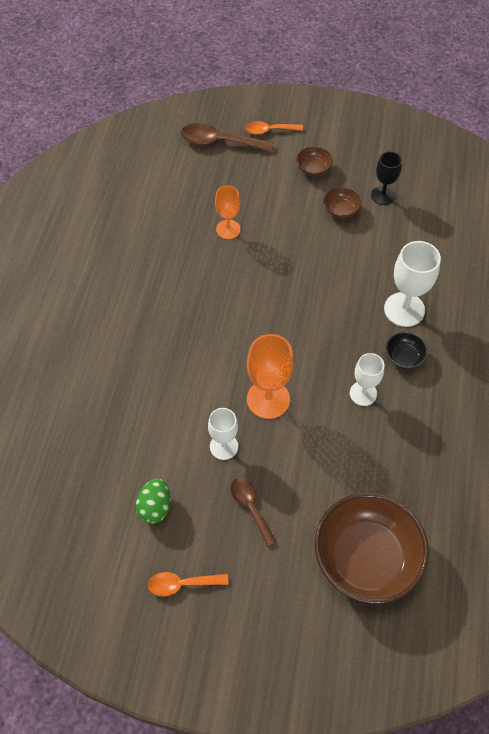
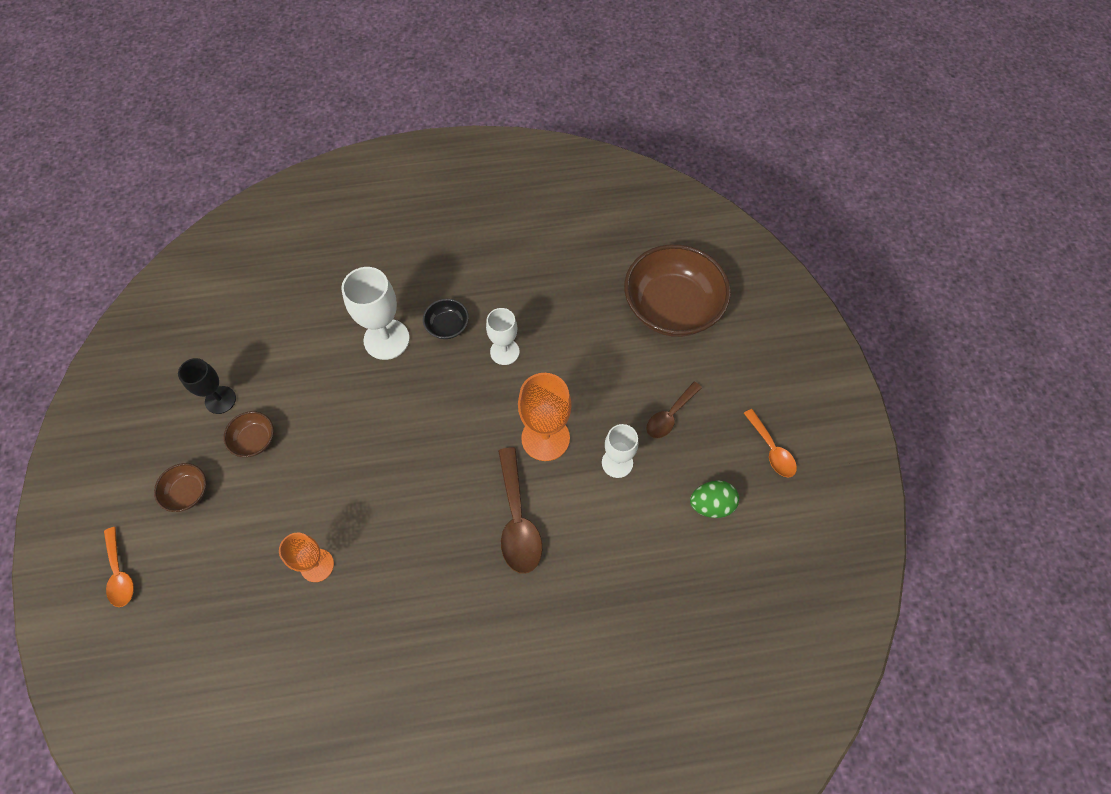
camera: 110 degrees left, 5 degrees up
(220, 142) = (153, 636): brown spoon -> brown spoon (517, 520)

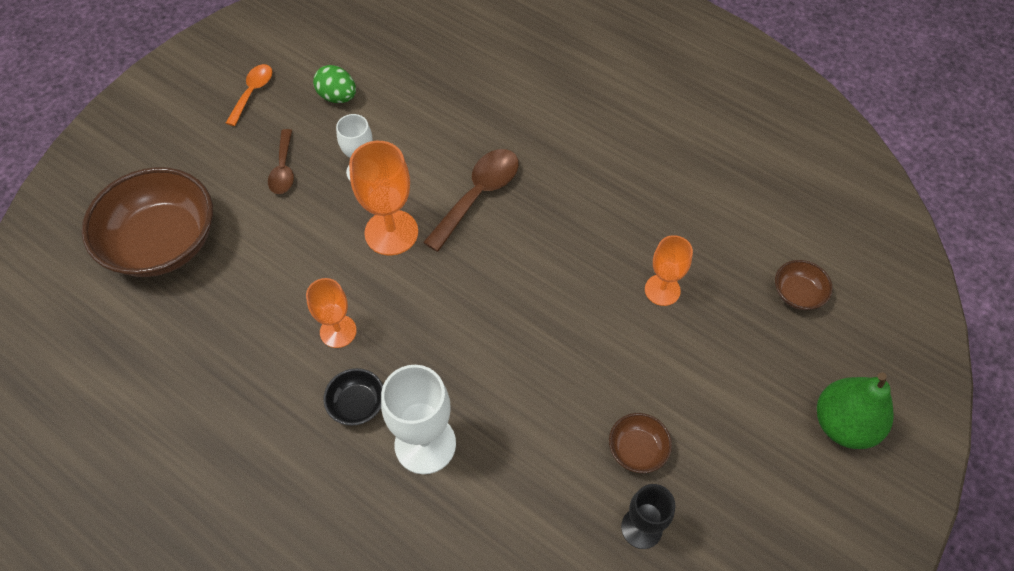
camera: 135 degrees left, 5 degrees down
(120, 573) = (843, 424): orange spoon -> green pear
(188, 492) = (736, 450): brown bowl -> brown bowl (797, 293)
(504, 352) = (338, 331): white goblet -> orange goblet
(670, 415) = (283, 169): brown spoon -> brown spoon turned 90 degrees clockwise

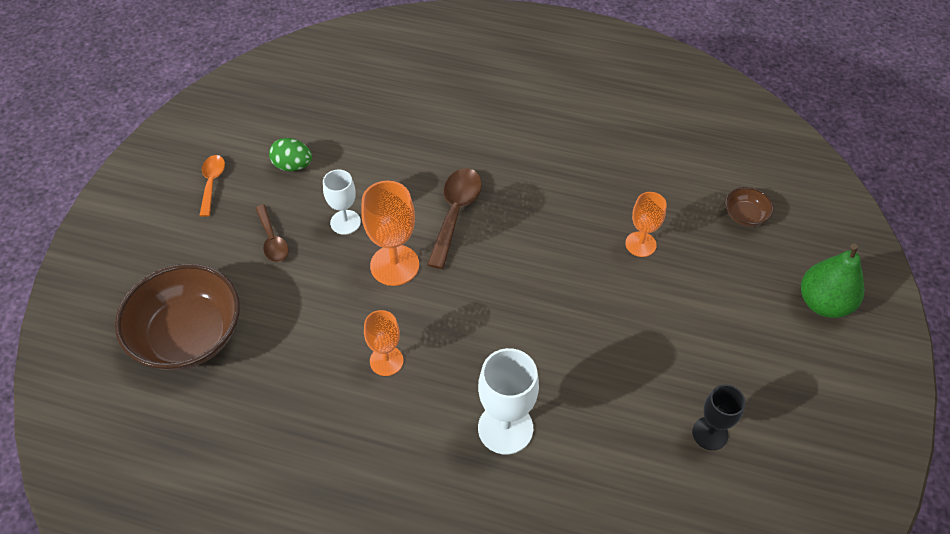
camera: 20 degrees left, 5 degrees down
(357, 404) = (432, 415): black bowl -> none
(637, 449) = (678, 374): brown bowl -> none

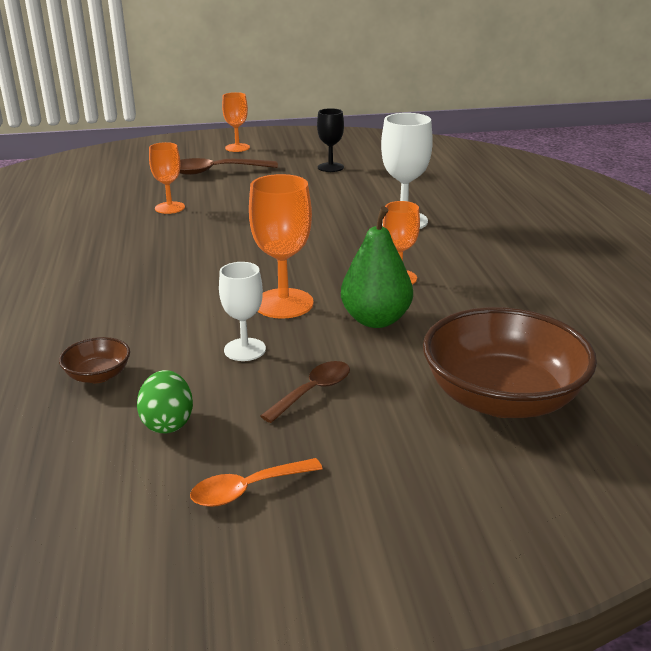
camera: 115 degrees left, 25 degrees down
(455, 213) = (186, 290): brown spoon -> brown spoon (215, 171)
(745, 215) = (111, 180): brown bowl -> brown bowl (98, 375)
(823, 303) = (187, 152): green pear -> green pear (376, 320)
(828, 360) = (237, 148): none -> orange goblet

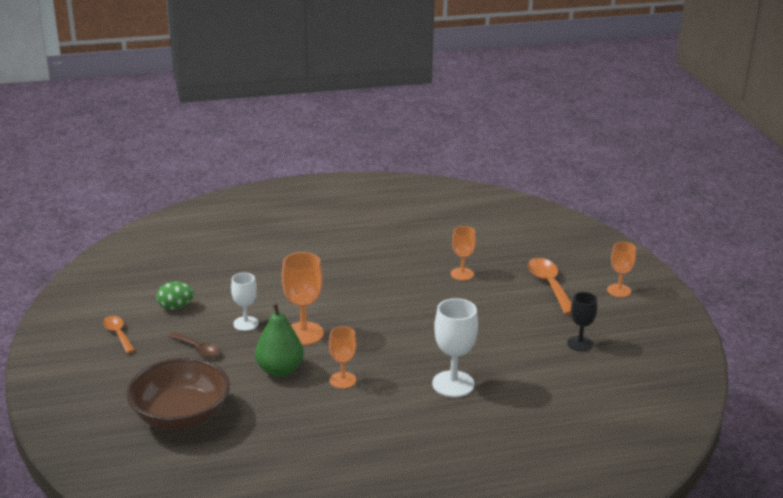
camera: 85 degrees right, 0 degrees up
(98, 375) = (223, 281): brown bowl -> none
(215, 171) = (549, 285): brown spoon -> orange spoon

